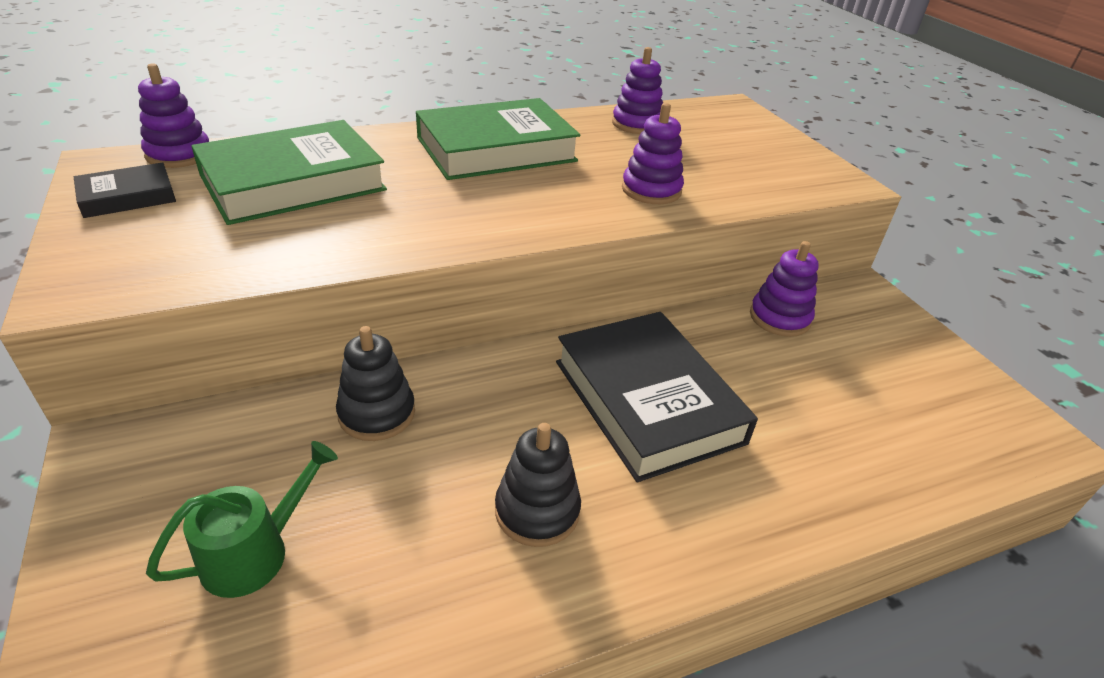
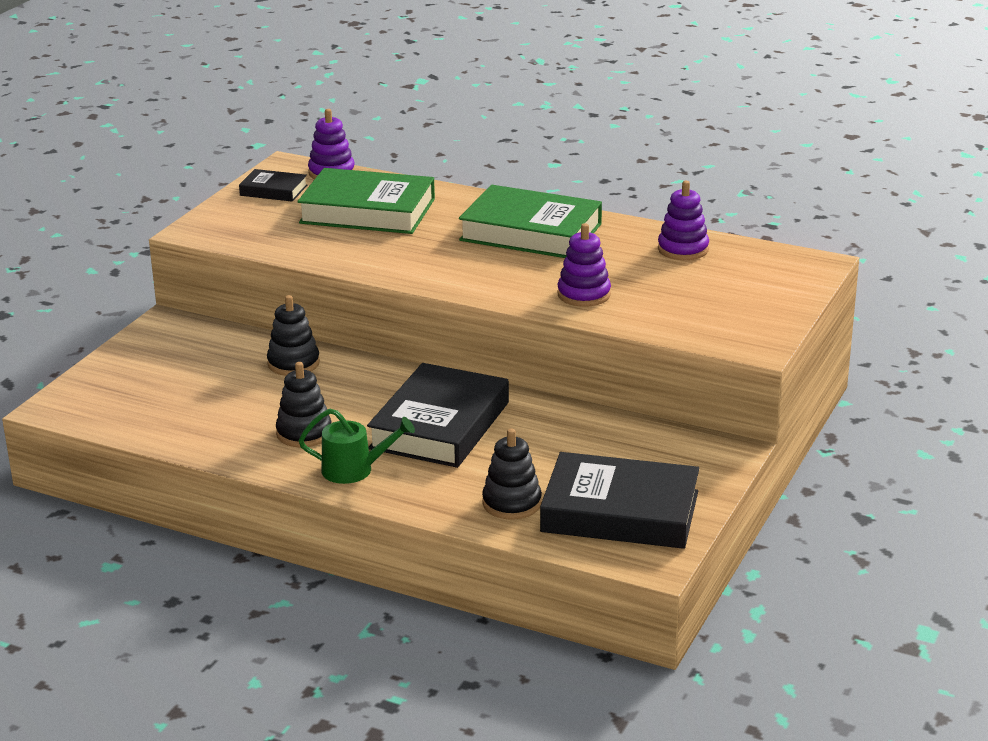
camera: 50 degrees right, 10 degrees down
(255, 552) = (174, 386): green watering can -> green watering can (354, 470)
(779, 318) = (618, 433): purple stacking toy -> none
(858, 455) = (512, 503): none -> black stacking toy
(929, 400) = (620, 511): none -> black book

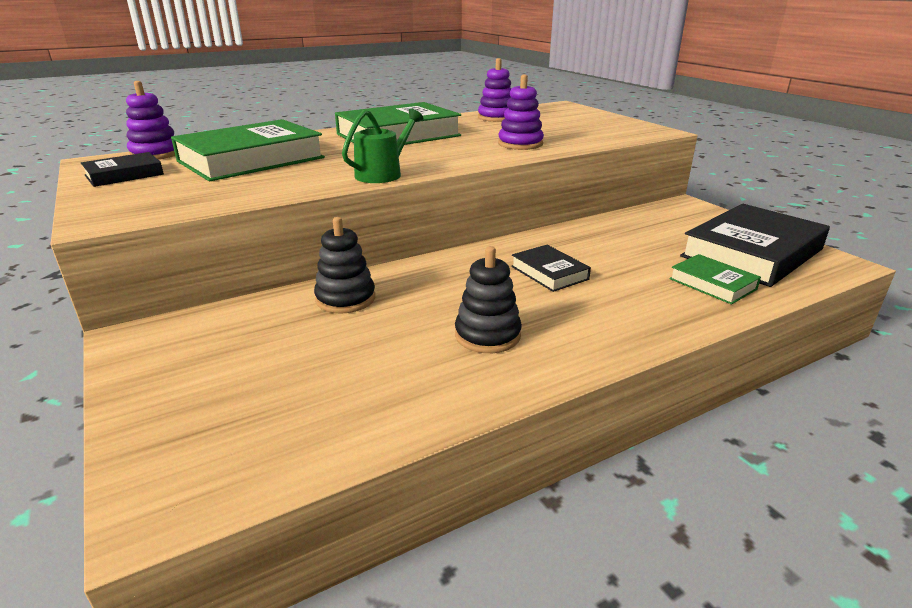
camera: 55 degrees left, 0 degrees up
(354, 470) = (590, 332): green watering can -> green watering can (383, 174)
(440, 425) = (549, 273): black book -> black book, size x0.50
(512, 503) = (712, 284): black stacking toy -> green book

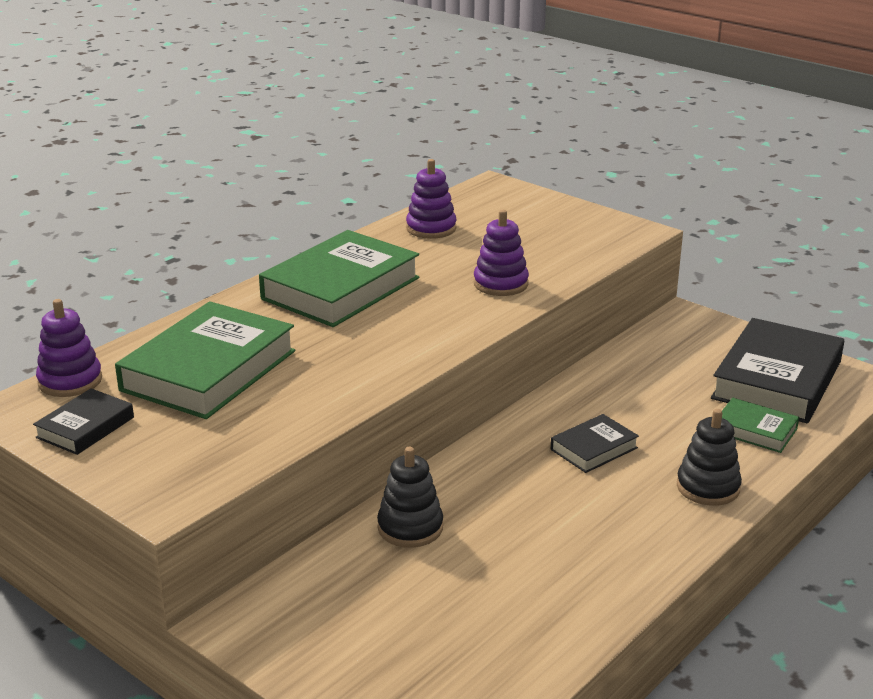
camera: 20 degrees left, 0 degrees up
(383, 174) = (392, 369): green watering can -> none
(487, 335) = (582, 538): black stacking toy -> black stacking toy (708, 487)
(549, 273) = (594, 448): black book -> black book turned 75 degrees counterclockwise

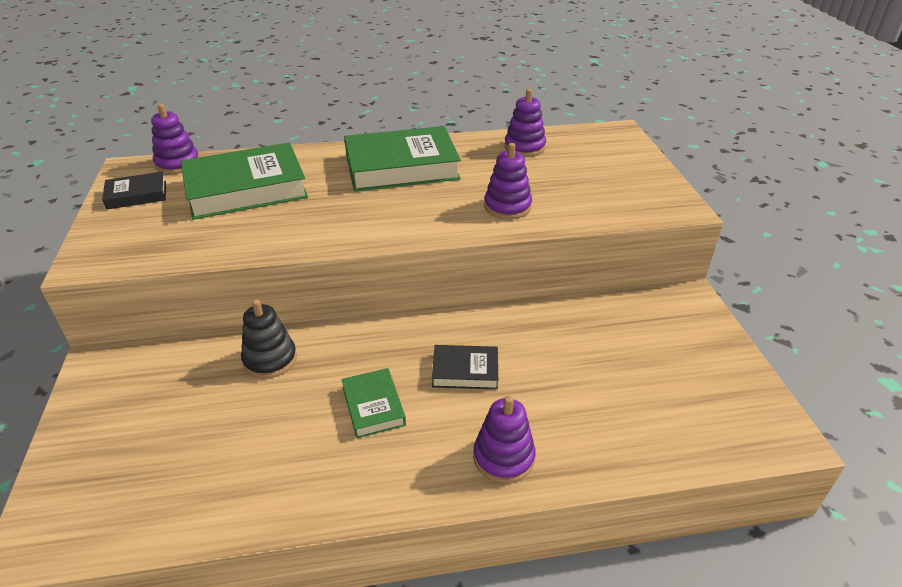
camera: 40 degrees right, 10 degrees up
(708, 487) = (503, 457): black stacking toy -> purple stacking toy
(755, 430) = (614, 430): green book -> green book (373, 406)
(777, 380) = (697, 395): black book -> none

